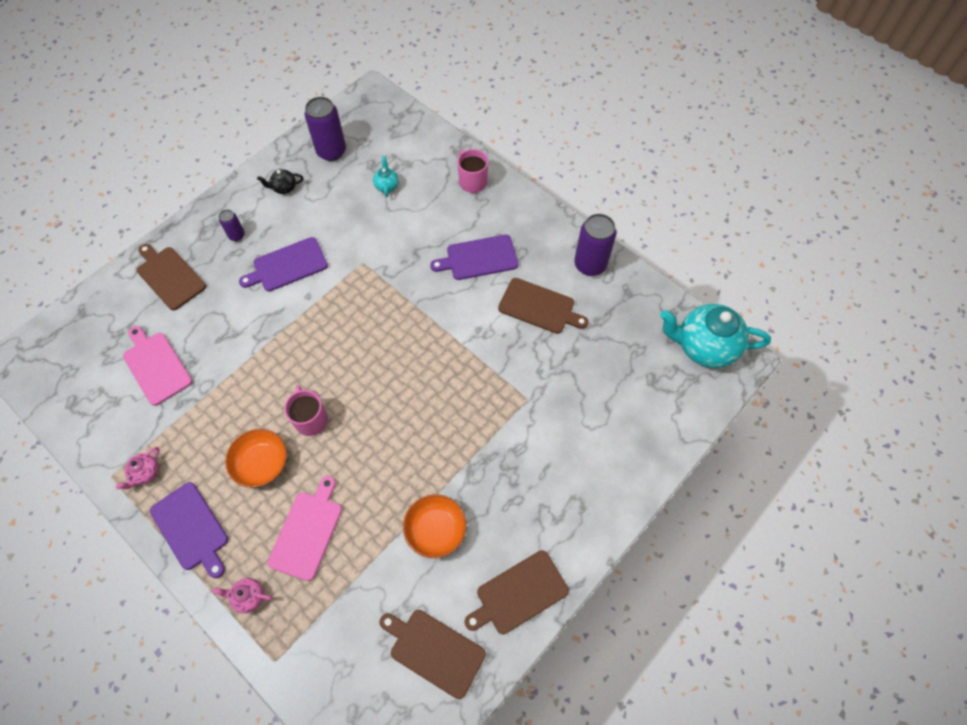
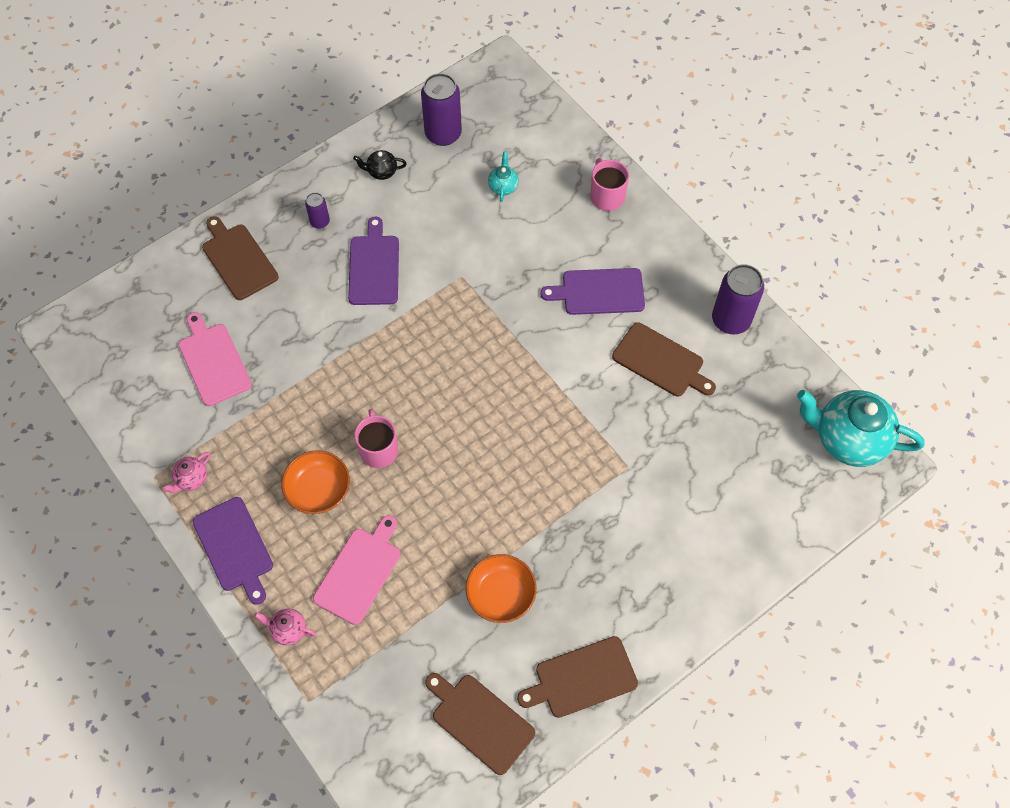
camera: 10 degrees right, 0 degrees up
(287, 265) = (374, 267): purple cutting board -> purple cutting board turned 105 degrees clockwise

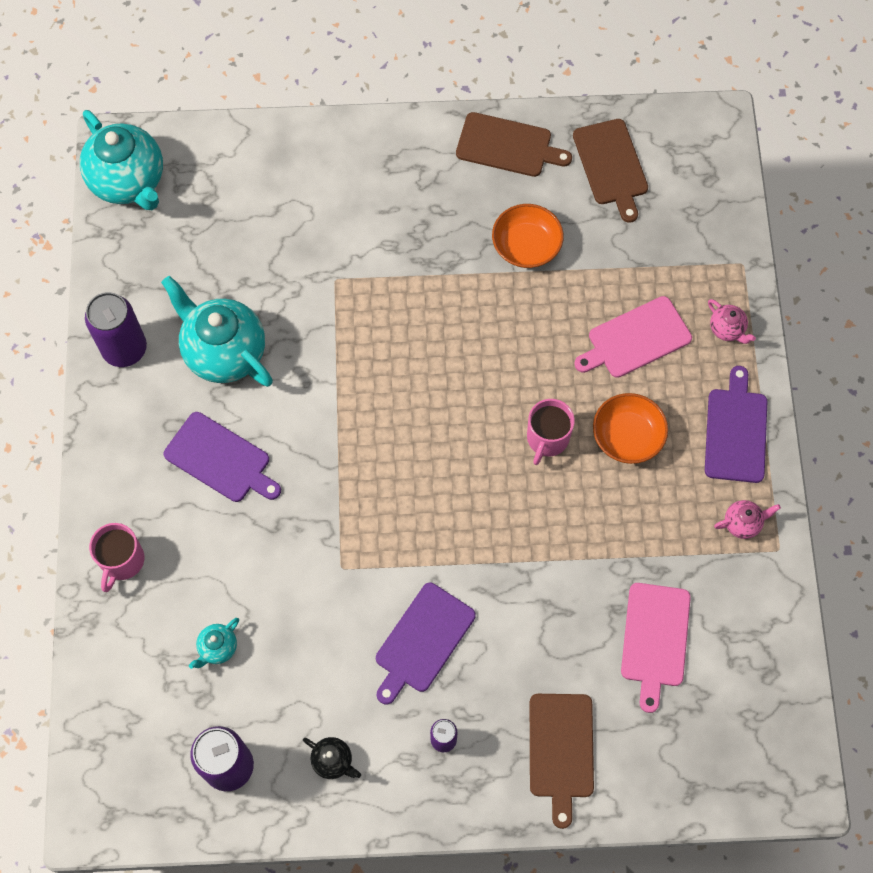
camera: 145 degrees left, 5 degrees up
(661, 362) = (224, 352): brown cutting board -> turquoise teapot

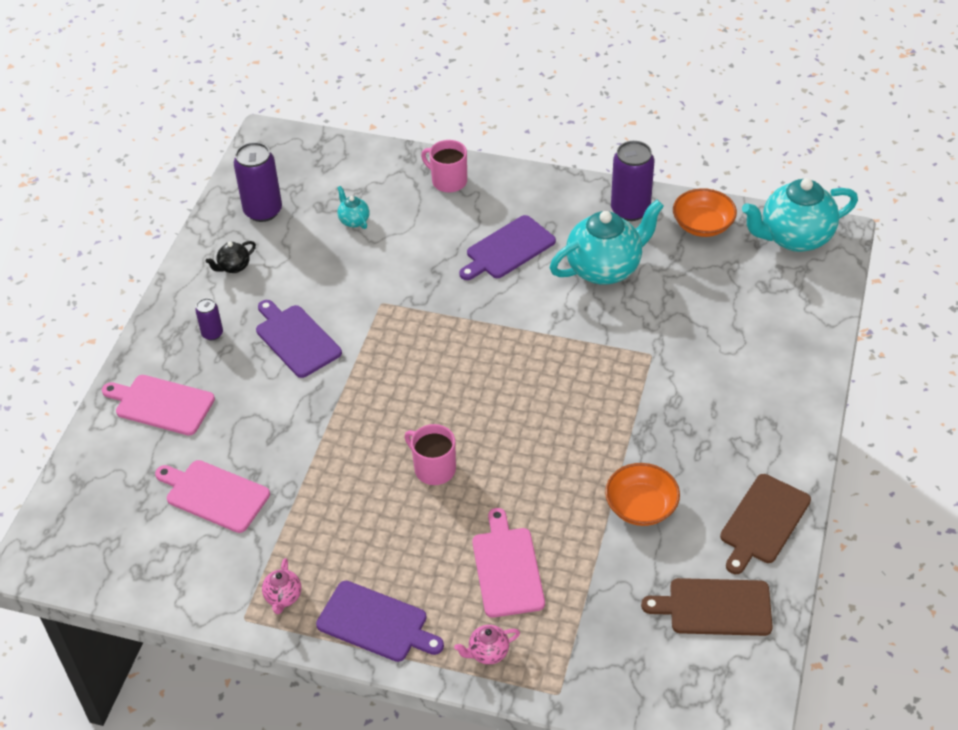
camera: 110 degrees right, 20 degrees down
(561, 750) = (161, 404): brown cutting board -> pink cutting board
(627, 436) = (409, 531): orange bowl -> orange bowl (702, 225)

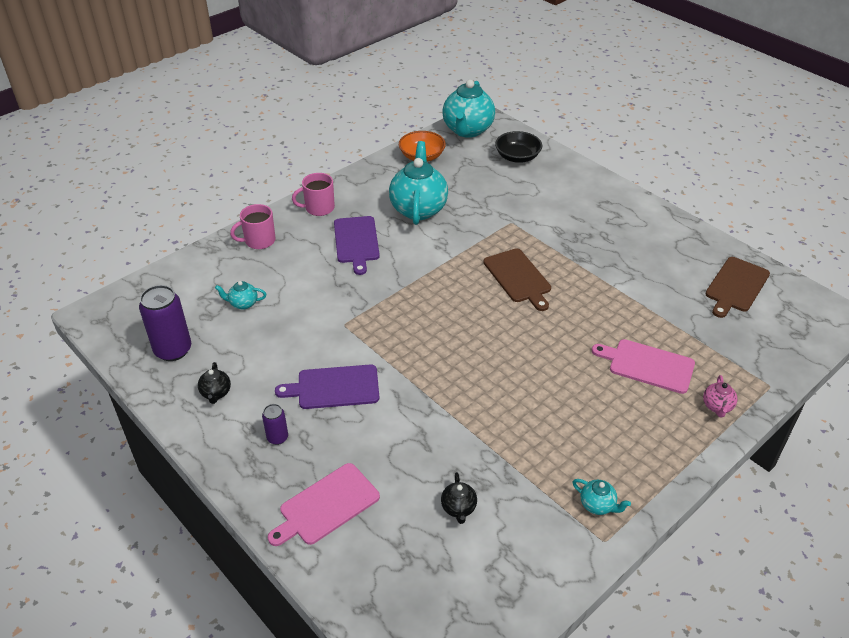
camera: 60 degrees left, 5 degrees down
(214, 495) = (458, 508): pink cutting board -> black teapot
(283, 597) = (598, 505): pink teapot -> turquoise teapot
(376, 623) = (656, 458): purple cutting board -> none
(434, 468) = (530, 364): pink mug -> pink mug (319, 208)
(630, 210) = (378, 177): purple can -> none
(641, 506) = (635, 281): orange bowl -> none
(763, 522) = (681, 238): brown cutting board -> brown cutting board (518, 277)
(784, 305) = (517, 157): none -> black bowl

